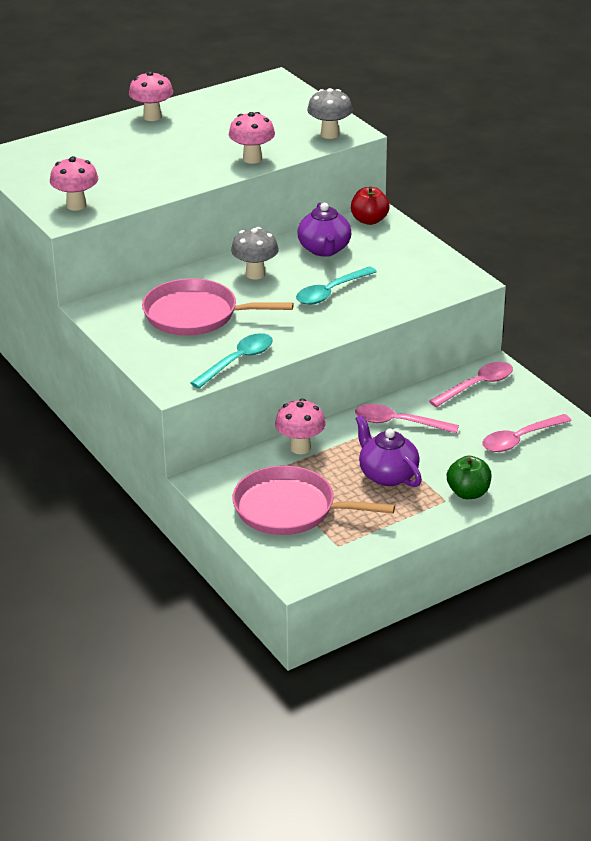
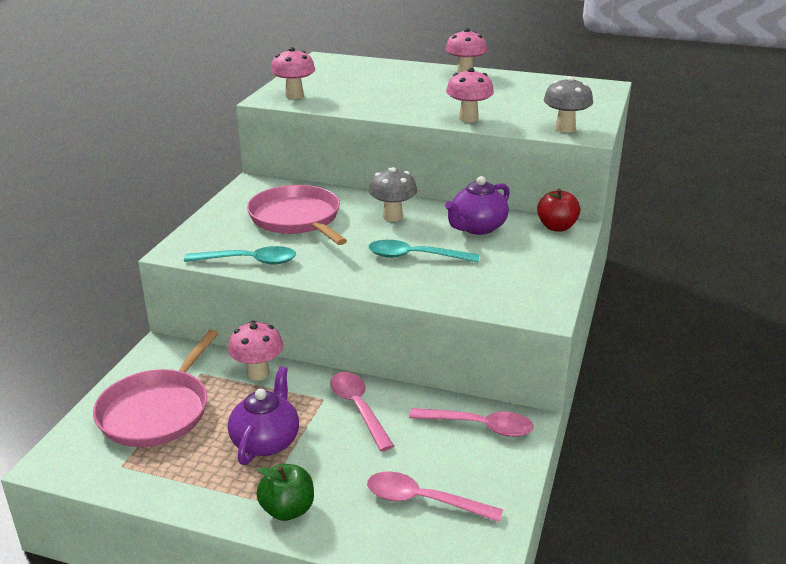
camera: 50 degrees right, 5 degrees down
(290, 509) = (157, 411): pink pan -> pink pan turned 135 degrees counterclockwise

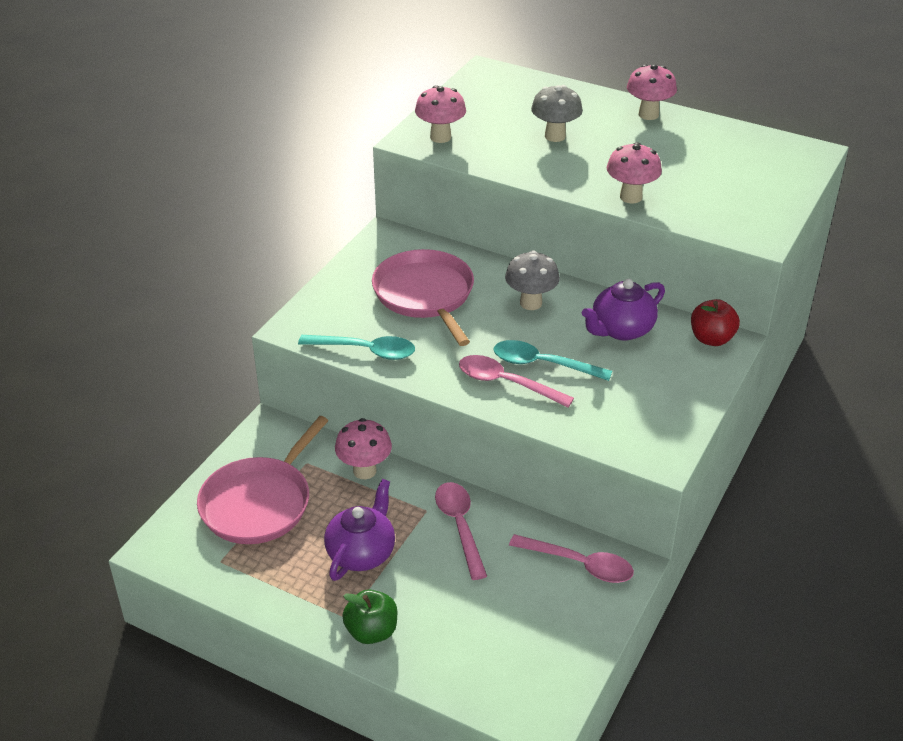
camera: 10 degrees right, 10 degrees up
(423, 501) = (504, 640): pink spoon -> pink spoon (506, 383)
(565, 129) = (738, 225): grey mushroom -> grey mushroom (555, 136)

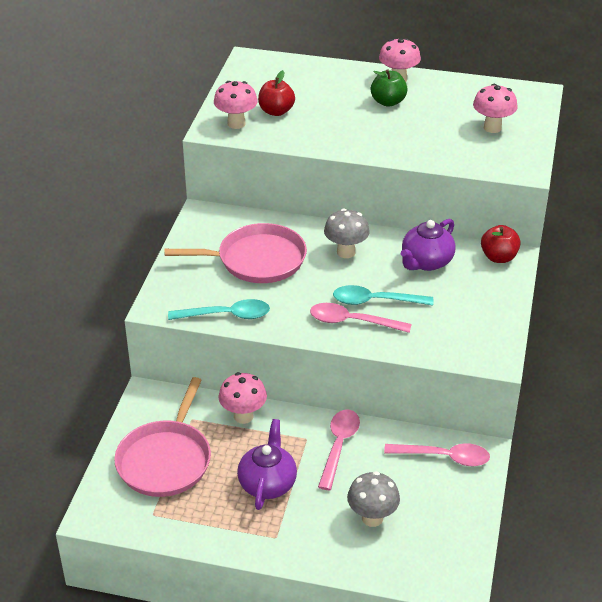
camera: 15 degrees left, 0 degrees up
(371, 631) = (300, 544): green apple -> green apple (388, 102)
(425, 295) = (257, 260): pink pan -> pink pan turned 120 degrees clockwise
(460, 526) = (339, 446): pink spoon -> pink spoon turned 45 degrees clockwise
(491, 130) = (276, 111): none -> red apple
(555, 136) = (330, 109): grey mushroom -> grey mushroom (372, 518)
(631, 197) = (412, 152): pink mushroom -> pink mushroom (492, 128)

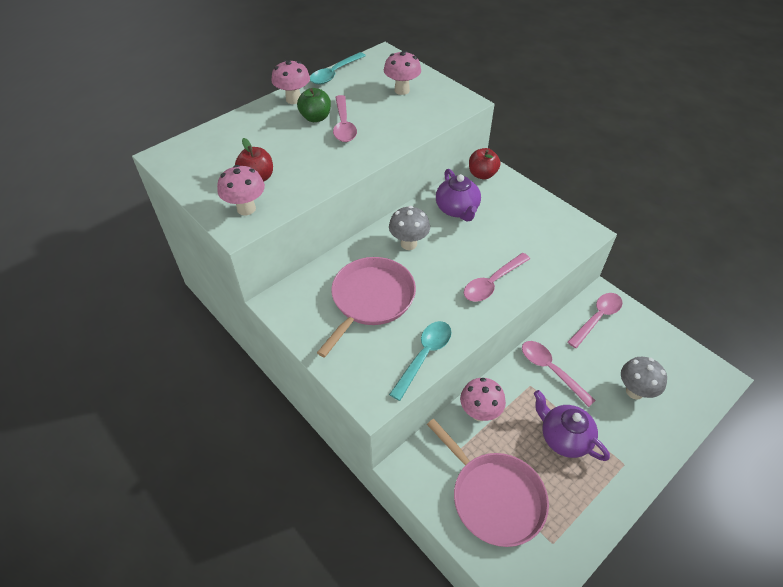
camera: 55 degrees left, 10 degrees up
(375, 301) = (479, 258): turquoise spoon -> turquoise spoon (335, 73)
(397, 120) = (344, 125): none -> pink spoon

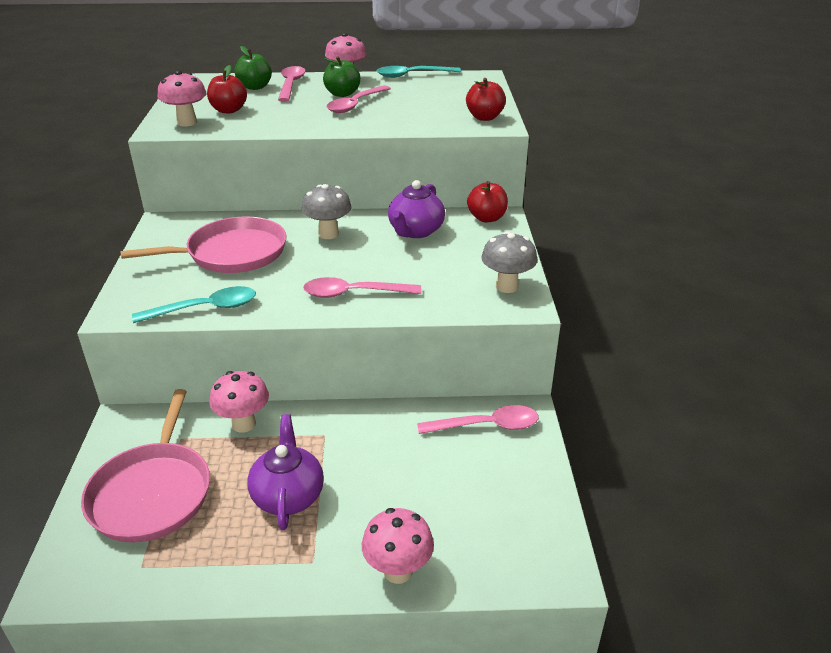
camera: 40 degrees right, 15 degrees down
(234, 141) = (255, 87): none -> green apple
(402, 90) = (451, 101): pink mushroom -> pink mushroom (398, 571)
(446, 98) = (484, 117): none -> red apple
(551, 370) = (364, 436): pink spoon -> pink spoon (291, 85)
(634, 391) = (427, 511): grey mushroom -> grey mushroom (506, 286)

